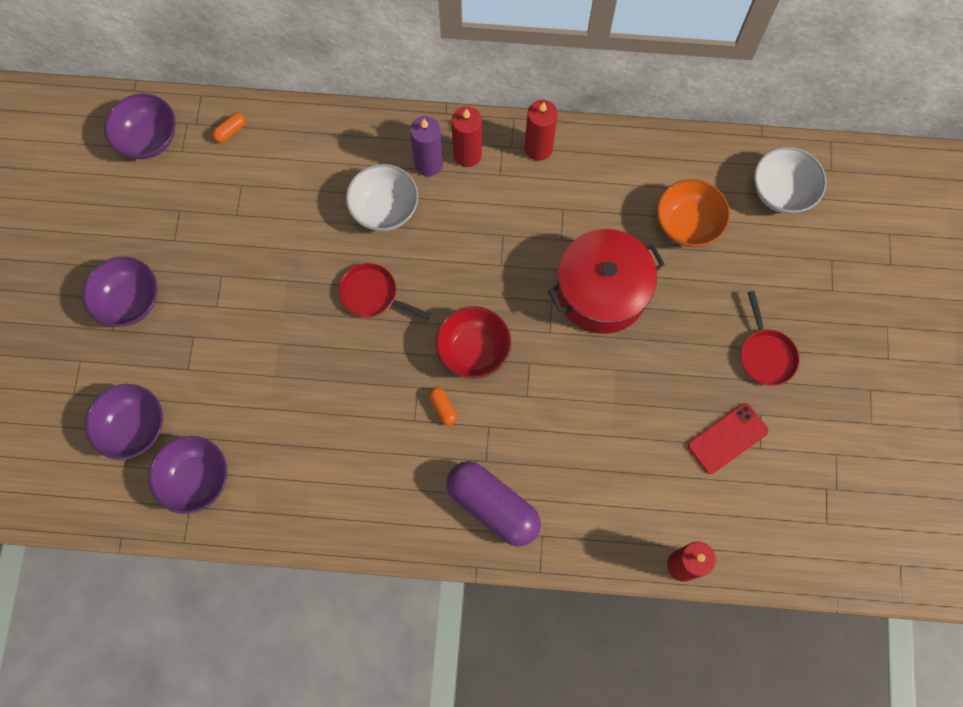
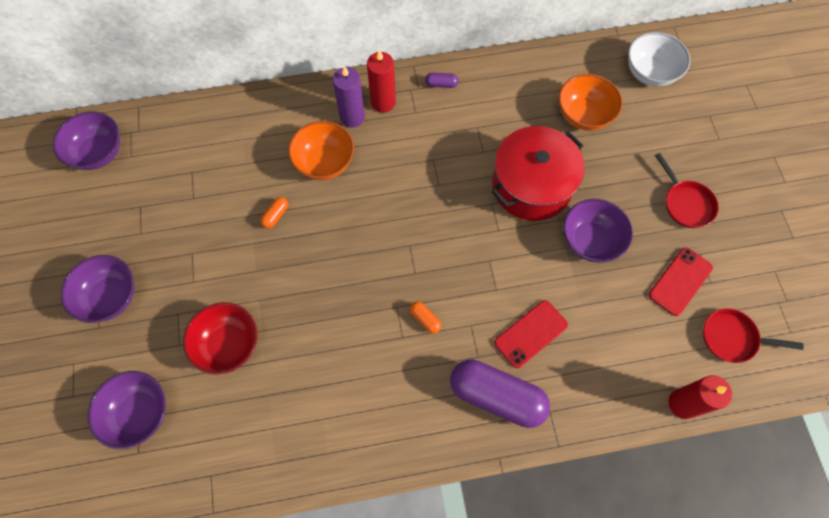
camera: 15 degrees left, 5 degrees down
(196, 479) = (211, 447): purple bowl -> purple bowl (590, 240)
(230, 131) = (171, 130): orange capsule -> orange capsule (276, 215)
(373, 295) = (334, 236): red pan -> red pan (732, 338)
(384, 209) = (324, 162): white bowl -> orange bowl
(473, 351) = (437, 262): red bowl -> red bowl (228, 344)
(538, 148) = (441, 84): red candle -> purple capsule
(548, 452) = (530, 334): none -> red phone

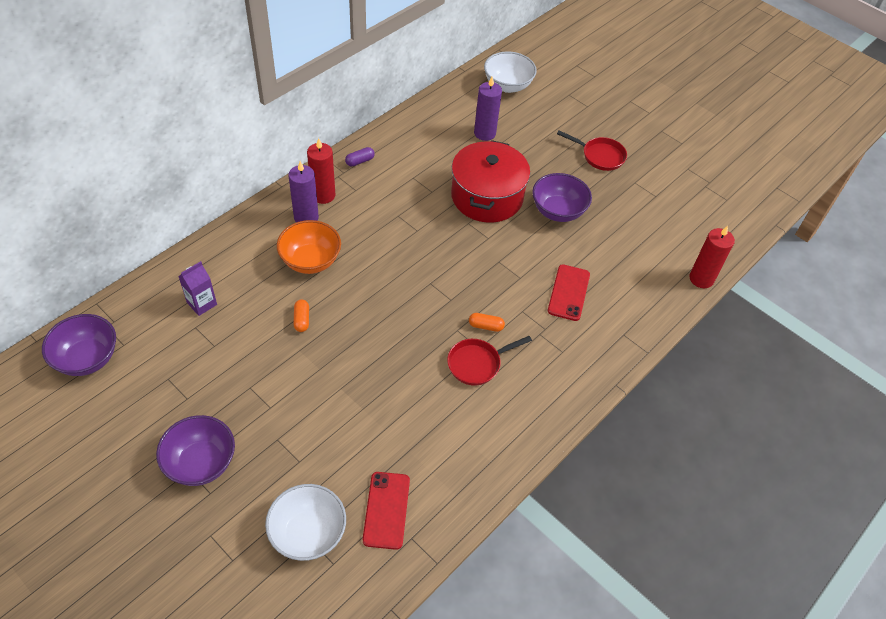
camera: 40 degrees left, 15 degrees down
(139, 413) = (308, 533): purple bowl -> white bowl
(211, 153) = (202, 303): none -> purple carton
(228, 344) = (343, 435): red bowl -> none
(496, 396) = (580, 346): purple capsule -> none
(583, 115) = (484, 133): orange bowl -> purple candle
(680, 281) = (637, 205): red phone -> red phone (386, 510)
(732, 338) = (697, 222): red pan -> red pan (477, 363)

